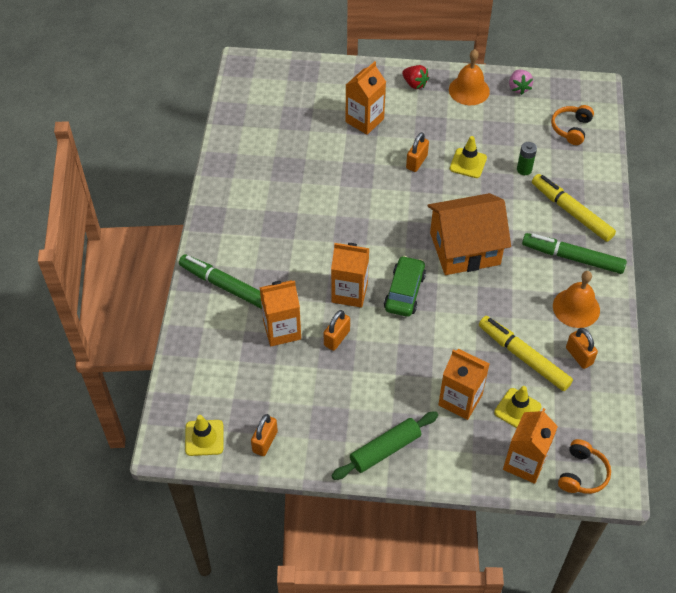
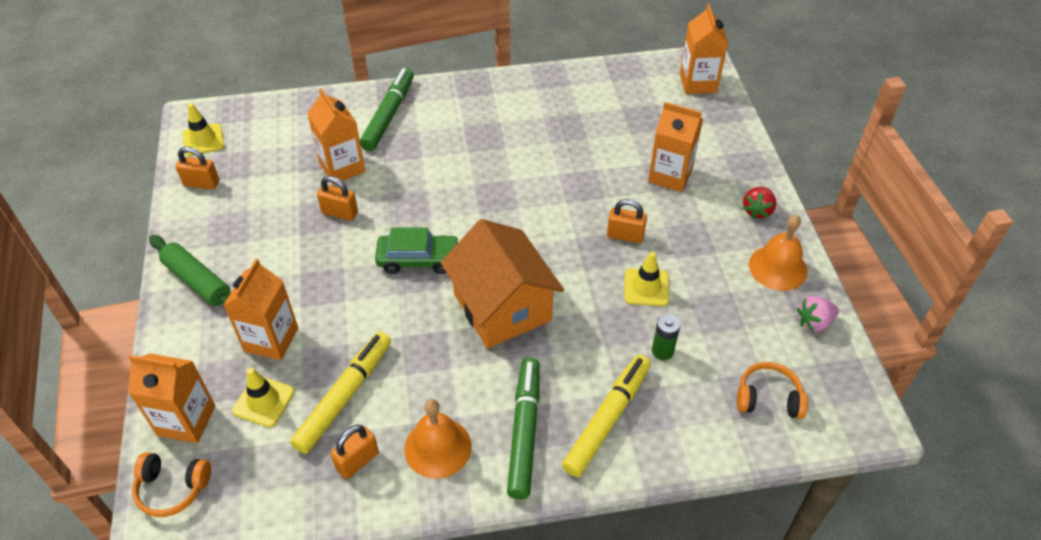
camera: 75 degrees right, 5 degrees down
(349, 292) = (405, 211): orange carton -> orange carton (698, 83)

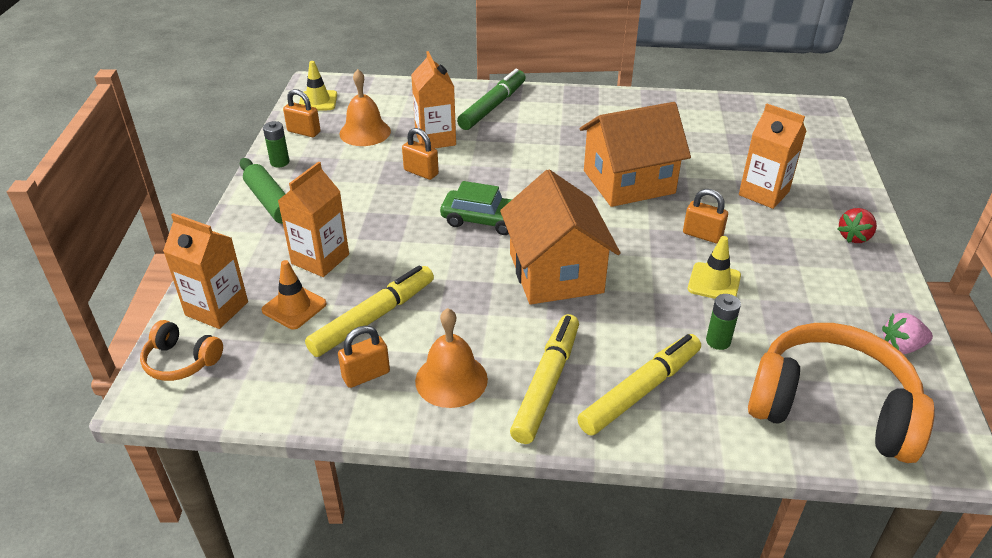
camera: 15 degrees right, 10 degrees down
(189, 228) = (280, 162): none -> green battery
(263, 401) = (294, 307): yellow traffic cone -> orange traffic cone
(524, 431) = (546, 384): green marker -> yellow marker
(544, 186) = (629, 182): none -> orange house
(698, 83) = (812, 124): orange carton -> none
(768, 398) = (831, 407): orange headphones -> orange headphones, size x2.10
(778, 267) = (867, 290): orange bell -> orange bell (365, 132)

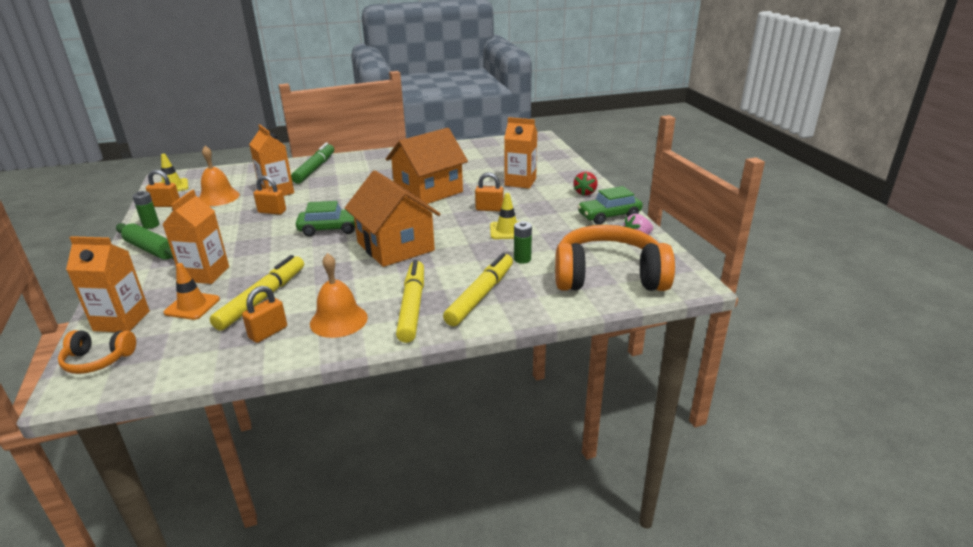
camera: 20 degrees left, 10 degrees down
(875, 291) = (609, 216): none -> green car

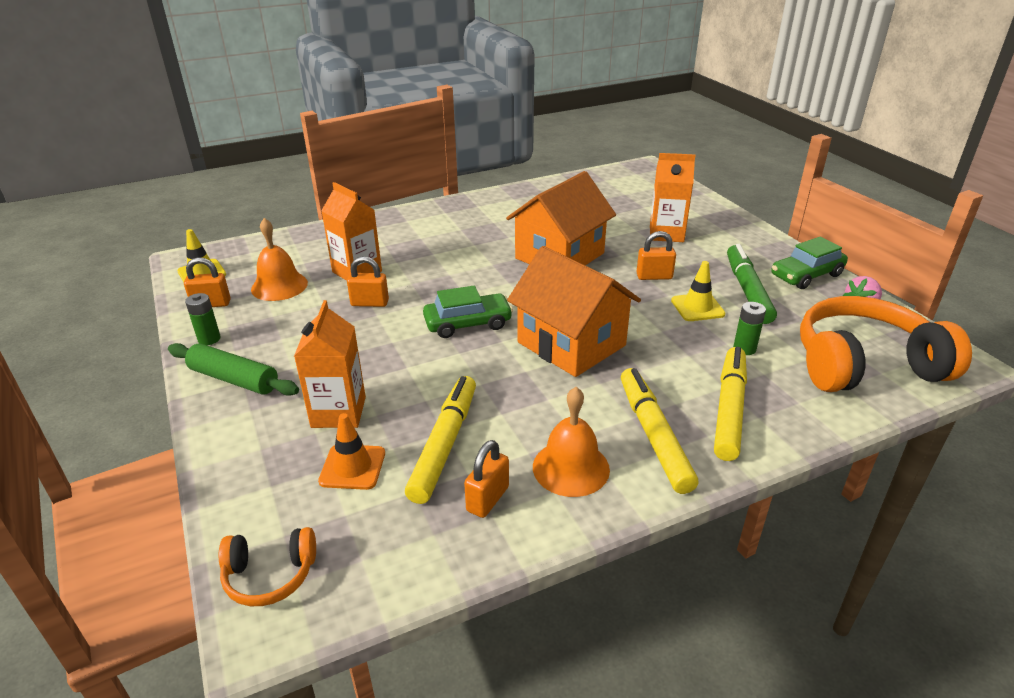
camera: 10 degrees left, 5 degrees up
(122, 321) = (264, 503): orange carton -> none
(315, 169) = (386, 231): green marker -> green marker (747, 290)
(585, 193) = (755, 244): red strawberry -> none

